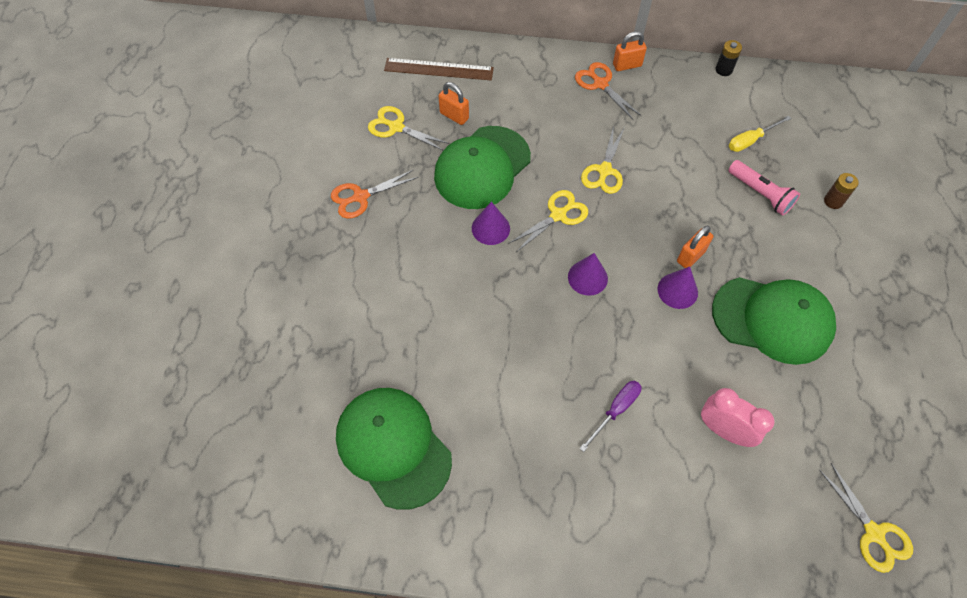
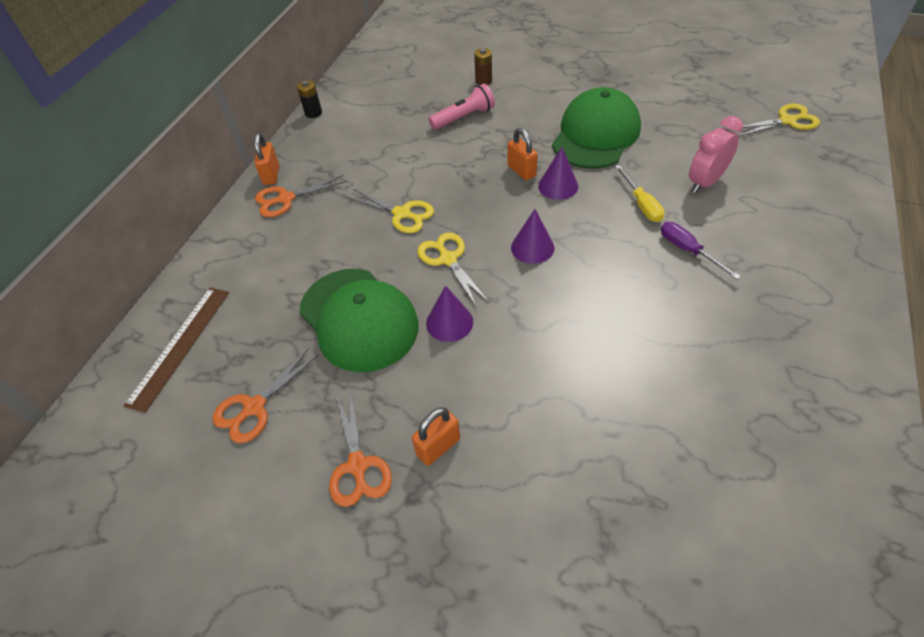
camera: 75 degrees left, 10 degrees down
(393, 447) = (745, 462): green cap -> none
(396, 127) = (254, 407): yellow scissors -> orange scissors
(454, 116) = (266, 338): orange padlock -> orange padlock (438, 446)
(751, 140) = (403, 112): yellow screwdriver -> yellow screwdriver (641, 204)

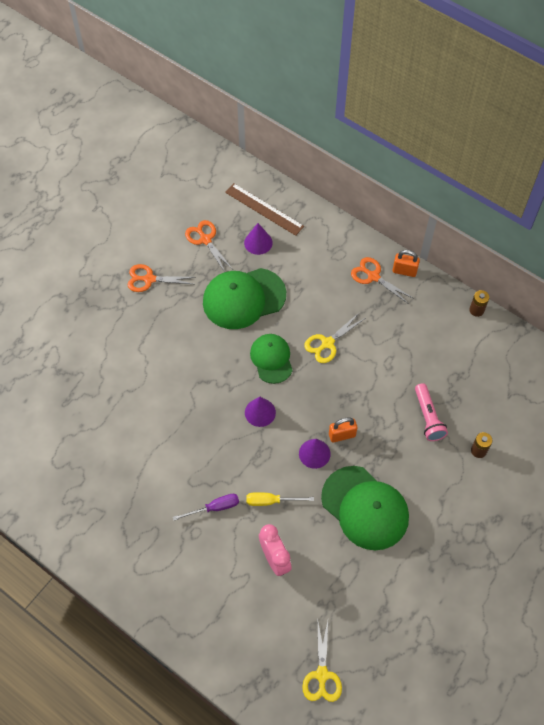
camera: 105 degrees right, 10 degrees up
(286, 199) = (373, 276): orange scissors -> orange scissors turned 45 degrees counterclockwise
(313, 113) = (476, 310): black battery -> brown battery
(438, 446) = (142, 316): orange padlock -> none
(448, 259) = (271, 359): yellow scissors -> green cap
(449, 322) = (219, 345): purple cone -> purple cone (258, 242)

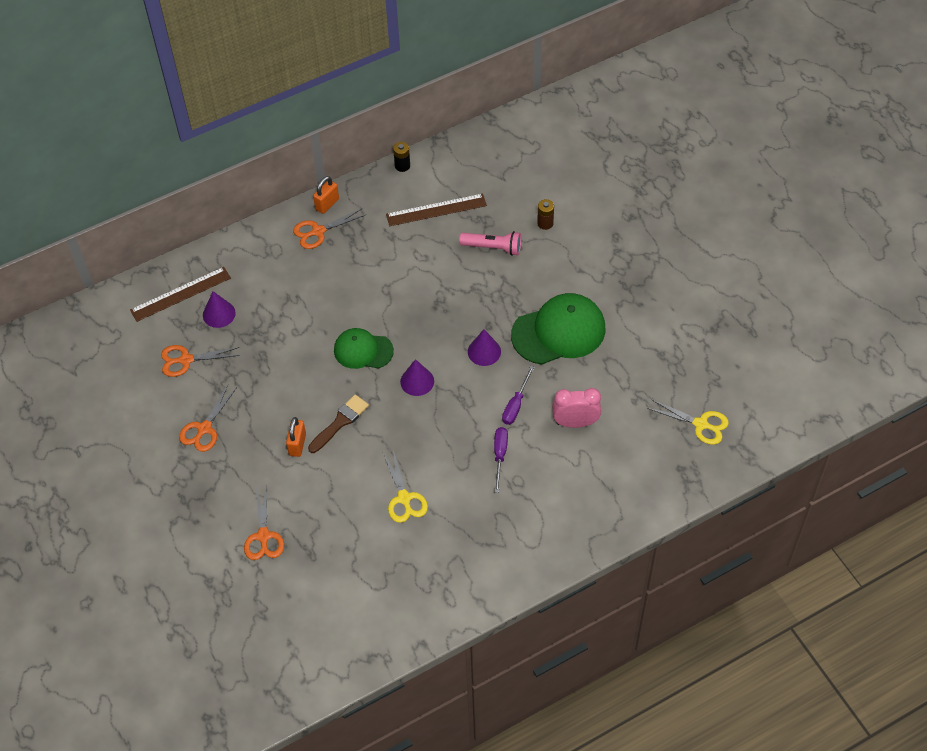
camera: 65 degrees left, 5 degrees down
(70, 361) = (263, 536): none -> orange scissors
(195, 371) = (340, 422): none -> brown brush
(244, 298) = (279, 350): green cap -> none
(271, 501) = (516, 405): yellow screwdriver -> purple screwdriver
(327, 343) = (371, 297): yellow scissors -> yellow scissors (404, 498)
(342, 435) = (476, 322): orange padlock -> orange padlock (297, 444)
(444, 356) = (436, 210): none -> brown ruler
(476, 310) = (402, 166): brown battery -> black battery

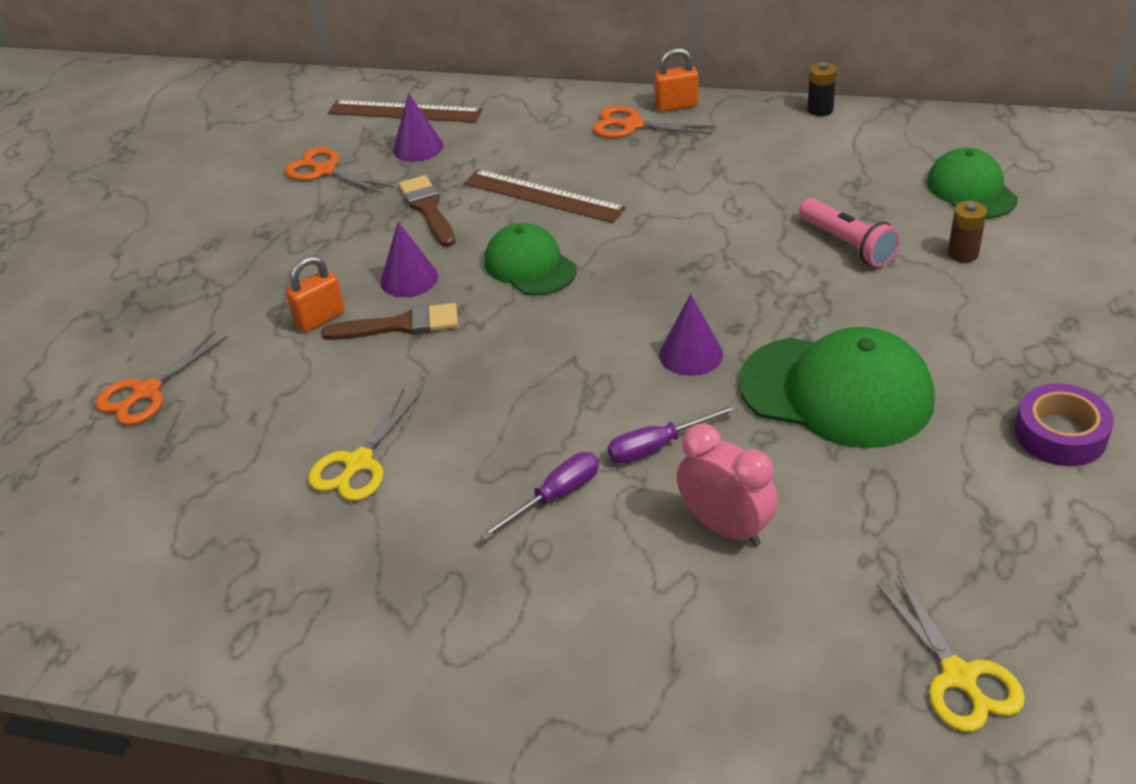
camera: 45 degrees right, 15 degrees down
(204, 428) = (249, 243): orange scissors -> none
(273, 349) = (428, 209): none -> brown brush
(417, 381) = (554, 336): purple cone -> purple cone (409, 279)
(436, 210) = (813, 170): brown ruler -> brown ruler (543, 196)
(517, 181) = (971, 190): none -> green cap
(654, 297) = (1060, 434): none -> purple tape

